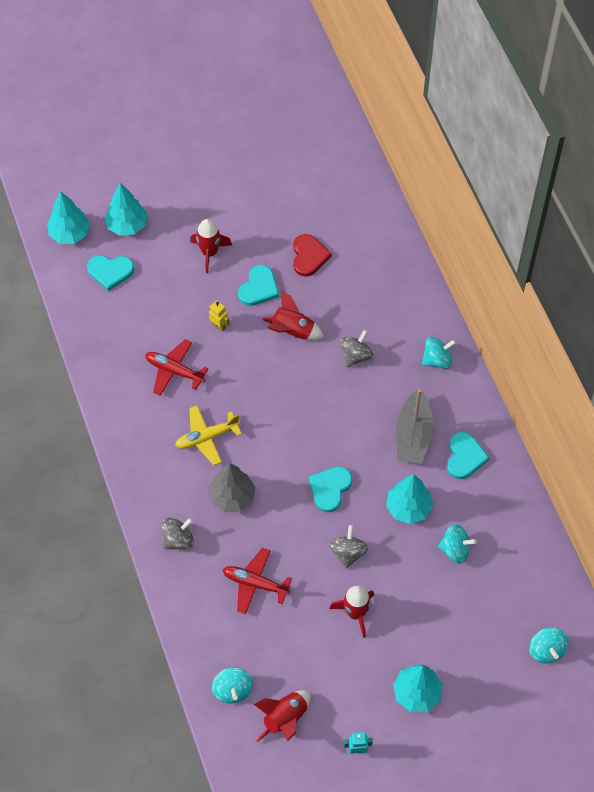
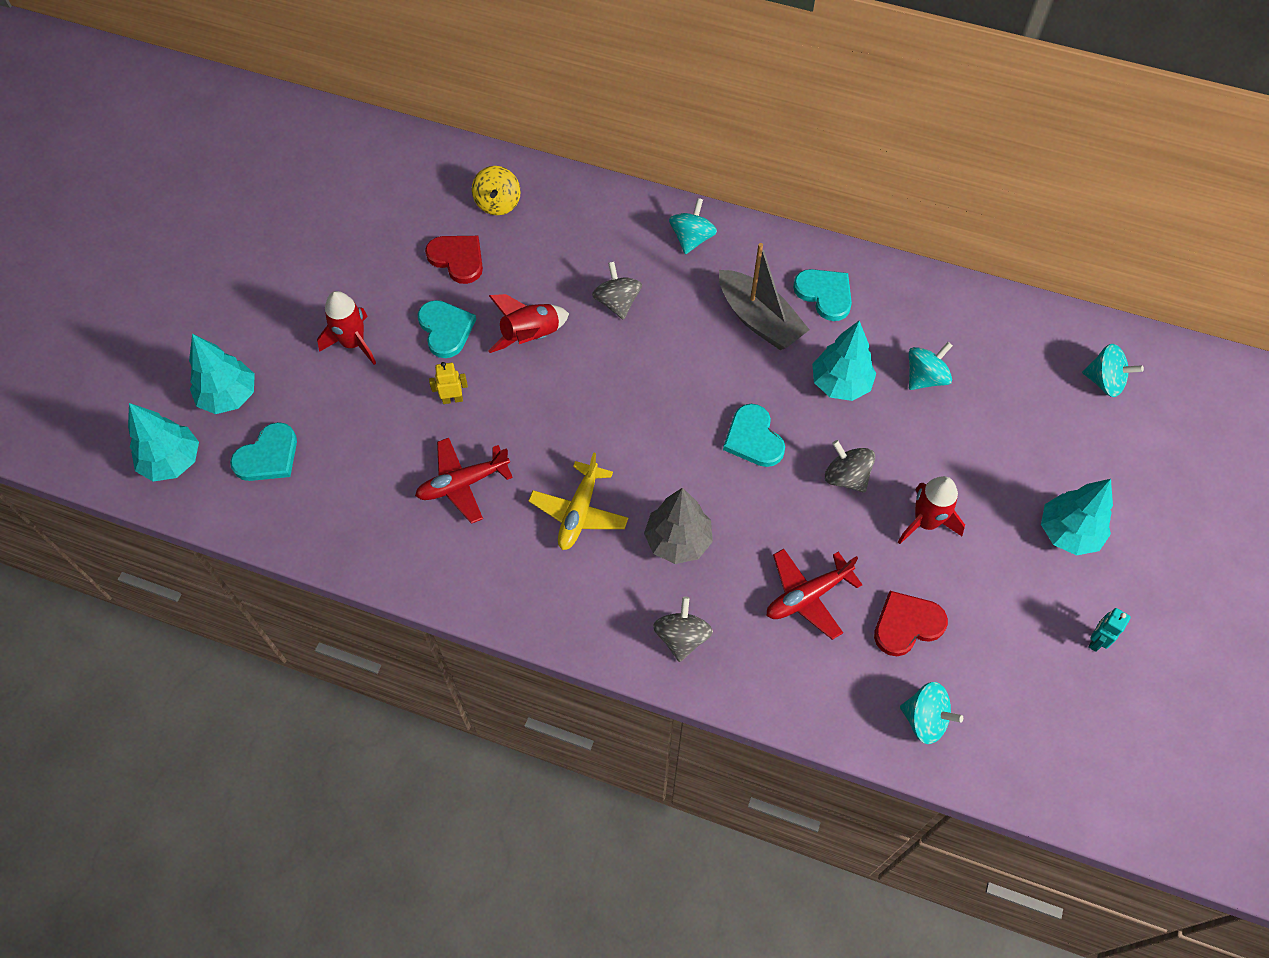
camera: 50 degrees left, 0 degrees up
(281, 645) = (907, 624): none -> red heart
(285, 719) = (1004, 689): red rocket -> none
(365, 245) = (498, 203): none -> yellow spinning top

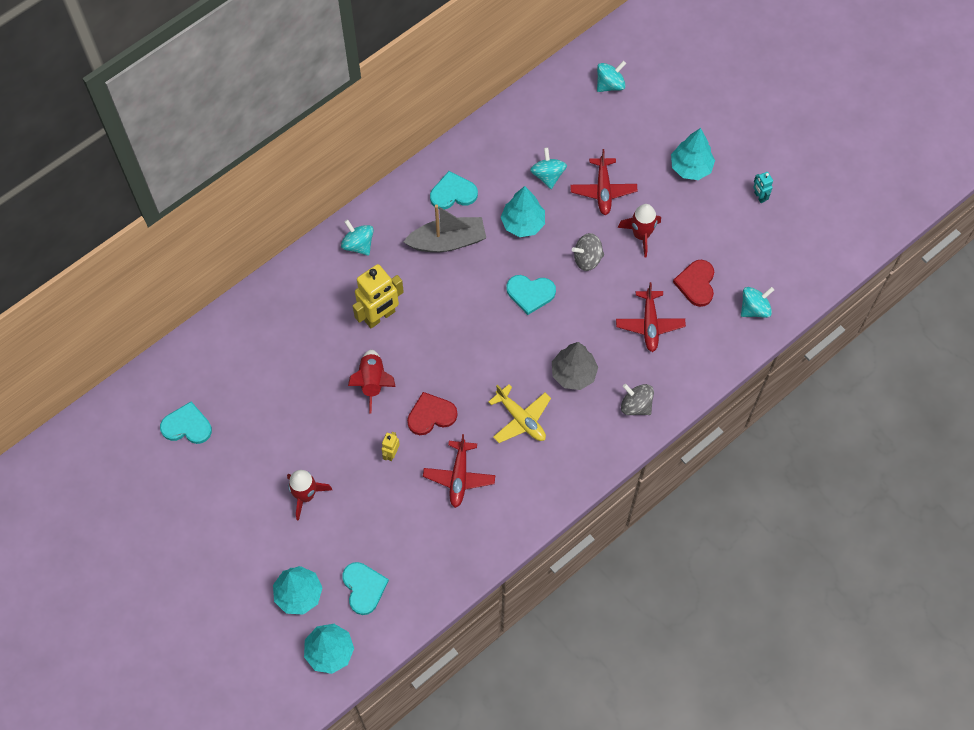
camera: 60 degrees left, 5 degrees up
(446, 329) = (332, 431): turquoise heart -> turquoise heart (187, 426)
(457, 259) = (278, 396): red heart -> red heart (431, 415)
(498, 203) = (246, 348): yellow spinning top -> none
(617, 302) = (380, 316): grey spinning top -> yellow robot
(953, 447) = (603, 190): none -> red plane

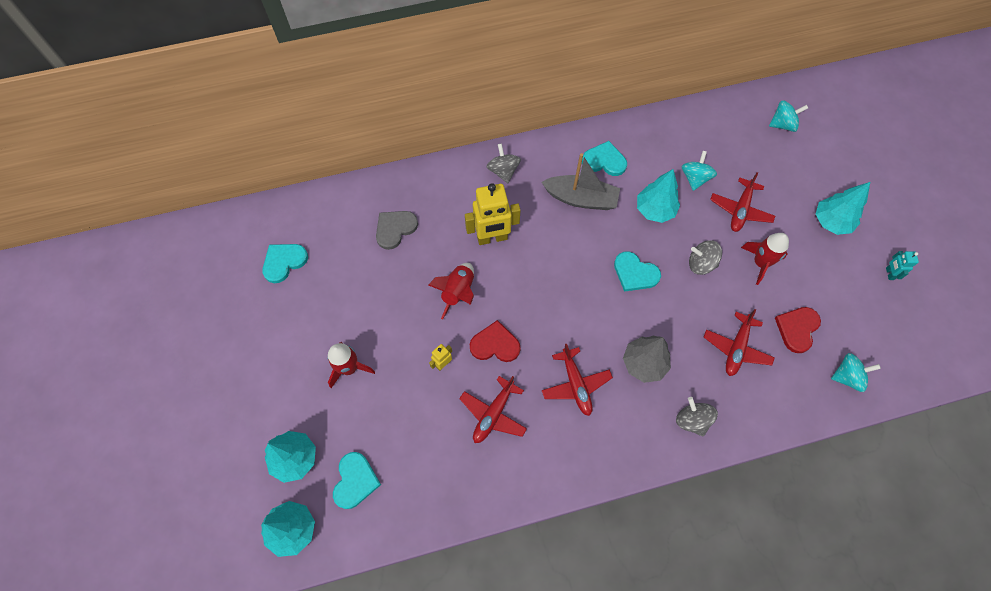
camera: 25 degrees right, 0 degrees up
(187, 426) = (284, 262): turquoise heart -> turquoise heart turned 75 degrees counterclockwise
(280, 347) = (395, 229): none -> grey heart
(358, 244) = (503, 171): turquoise spinning top -> grey spinning top
(521, 419) = (575, 384): yellow plane -> red plane

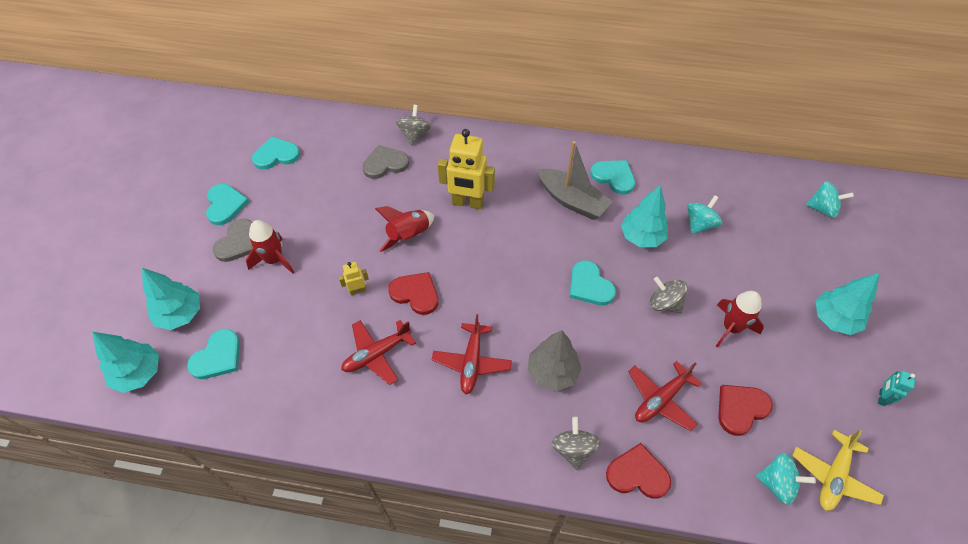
camera: 25 degrees right, 10 degrees down
(266, 334) = (225, 205): none -> turquoise heart
(304, 366) = (238, 242): none -> grey heart
(503, 171) = (511, 152): grey spinning top -> grey spinning top (414, 135)
(740, 210) = (734, 270): red plane -> none
(748, 417) = (637, 474): none -> red heart
(882, 352) = (833, 476): none -> yellow plane

